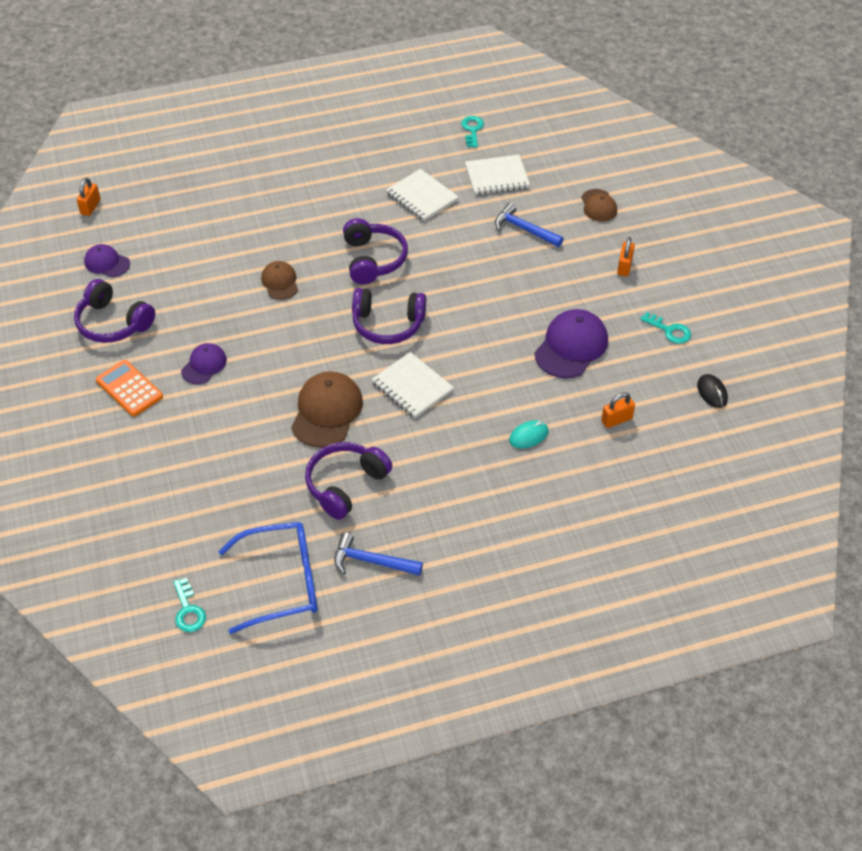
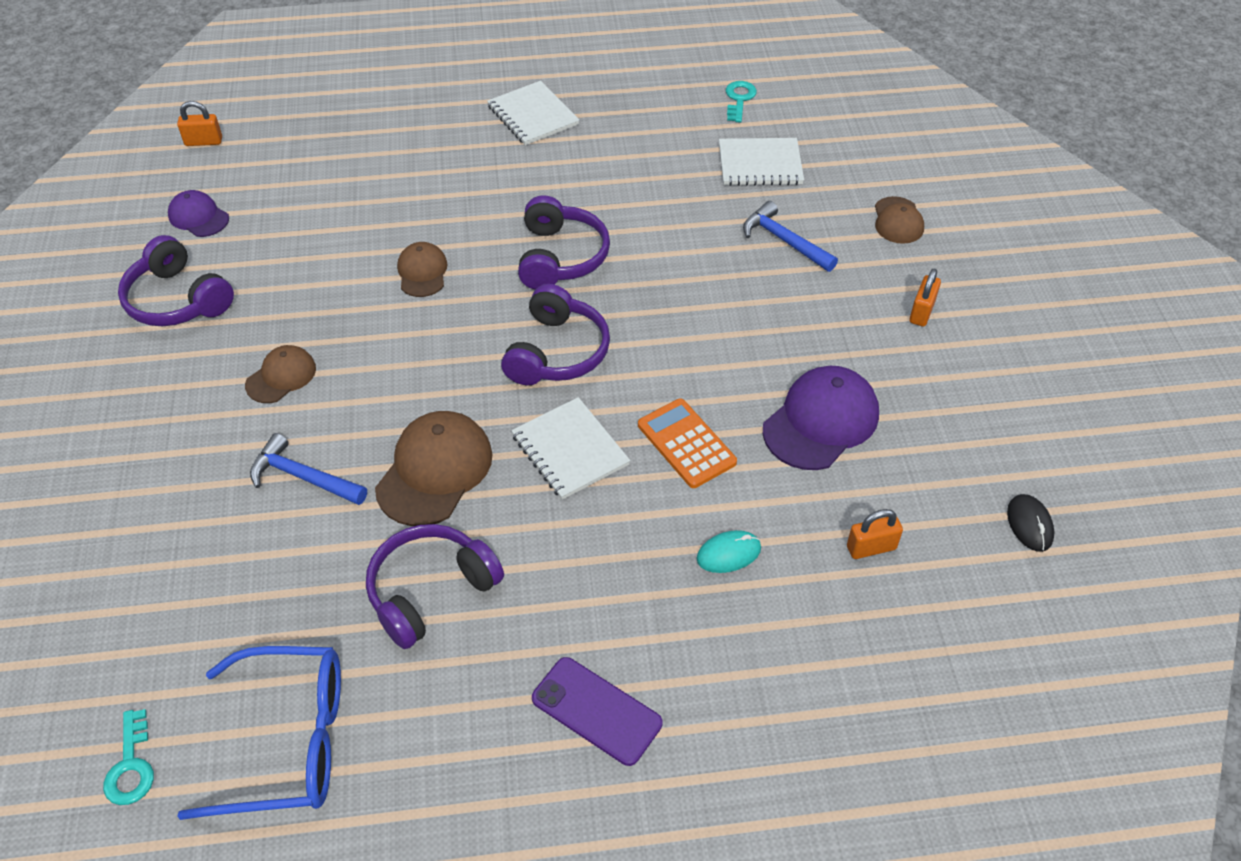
camera: 10 degrees right, 0 degrees up
(90, 207) = (204, 141): orange padlock -> orange padlock turned 60 degrees clockwise
(129, 388) = (167, 396): orange calculator -> orange calculator (686, 444)
(204, 365) = (281, 376): purple cap -> brown cap
(371, 561) = (436, 728): blue hammer -> blue hammer (303, 477)
(387, 324) = (557, 352): purple headphones -> purple headphones turned 90 degrees counterclockwise
(422, 197) = (649, 179): white notebook -> white notebook (533, 115)
(467, 537) = (596, 711): none -> purple phone
(669, 330) = (976, 417): turquoise key -> none

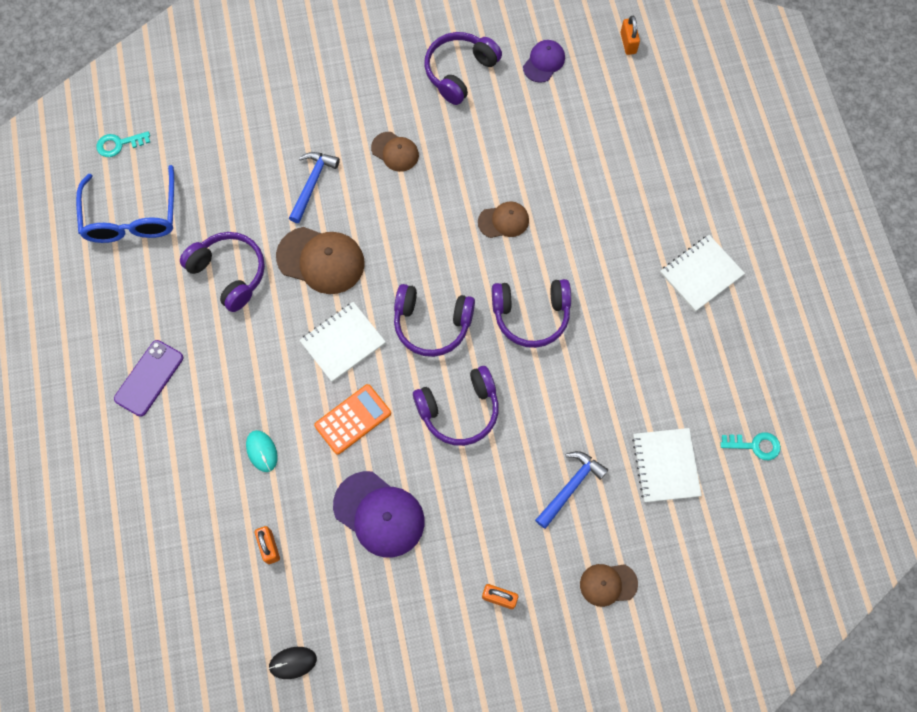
camera: 85 degrees right, 20 degrees up
(681, 332) = (459, 410): none -> purple headphones

